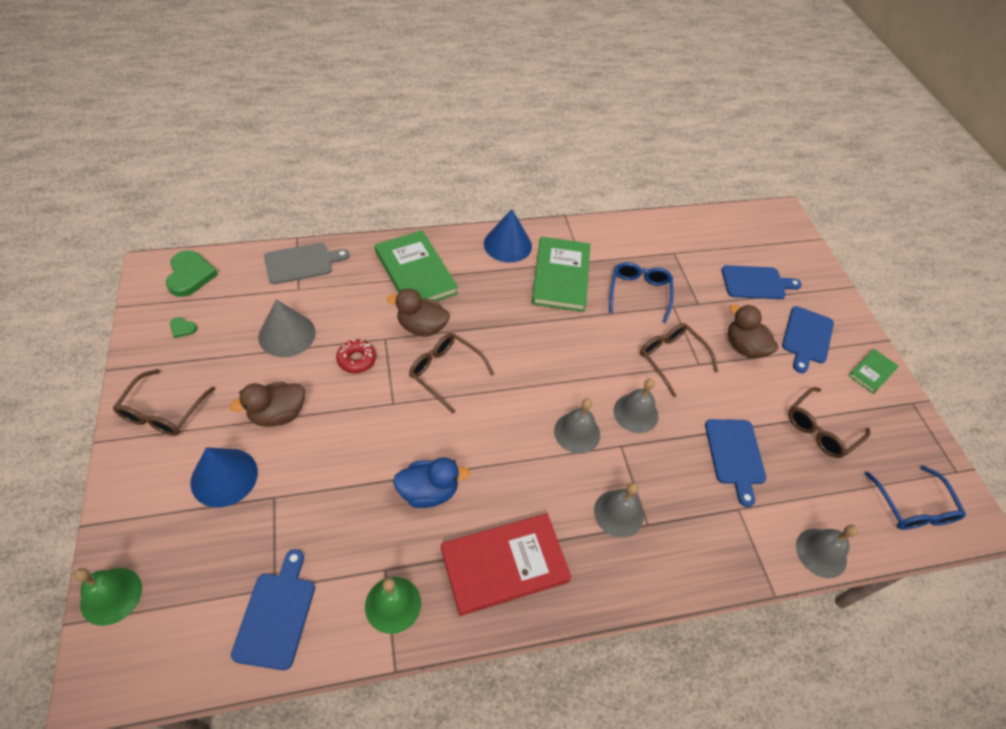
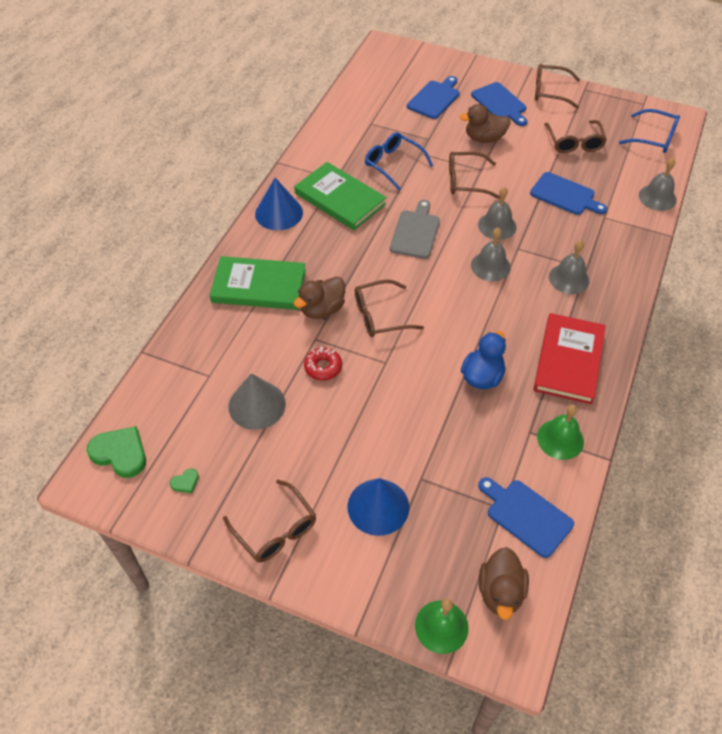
camera: 50 degrees left, 0 degrees up
(278, 414) = (340, 445): brown duck -> brown duck (500, 592)
(302, 263) = (179, 360): grey cutting board -> grey cutting board (415, 232)
(872, 372) = (549, 92): green book -> brown glasses

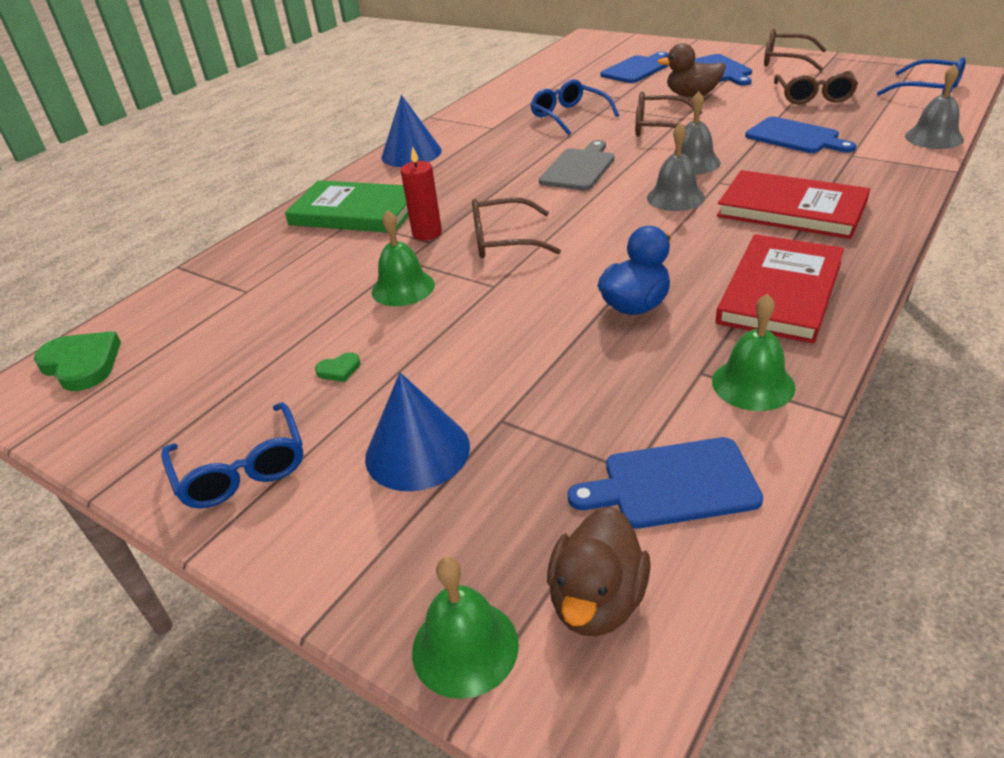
camera: 15 degrees right, 15 degrees down
(185, 482) = (146, 401): green heart -> green heart (339, 369)
(257, 405) = (292, 322): grey cone -> none
(275, 530) = (242, 469): brown glasses -> blue glasses
(322, 309) = (427, 233): brown duck -> red candle
(323, 367) = (403, 288): red donut -> green bell
(340, 199) = (491, 142): green book -> none
(526, 515) = (673, 484): blue cutting board -> blue cutting board turned 60 degrees counterclockwise
(569, 278) = (791, 209): grey bell -> red book

